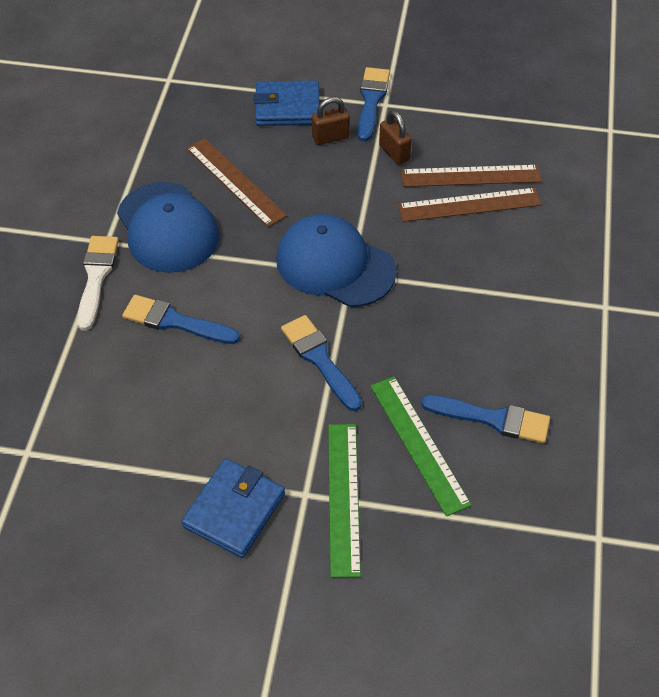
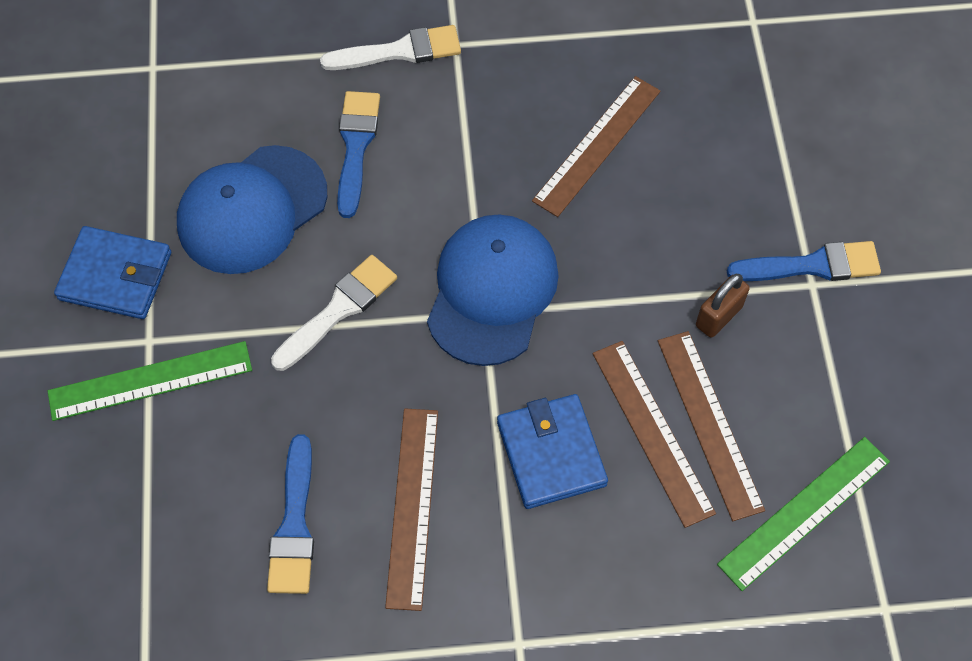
camera: 75 degrees right, 10 degrees up
(167, 228) = (496, 96): blue cap -> blue cap (252, 210)
(287, 107) = (756, 167): blue wallet -> blue wallet (551, 453)
(319, 359) = (339, 309): blue brush -> white brush
(330, 137) = (718, 232): brown padlock -> none
(419, 444) = (239, 446): green ruler -> green ruler (804, 512)
(494, 345) = (412, 506): none -> brown ruler

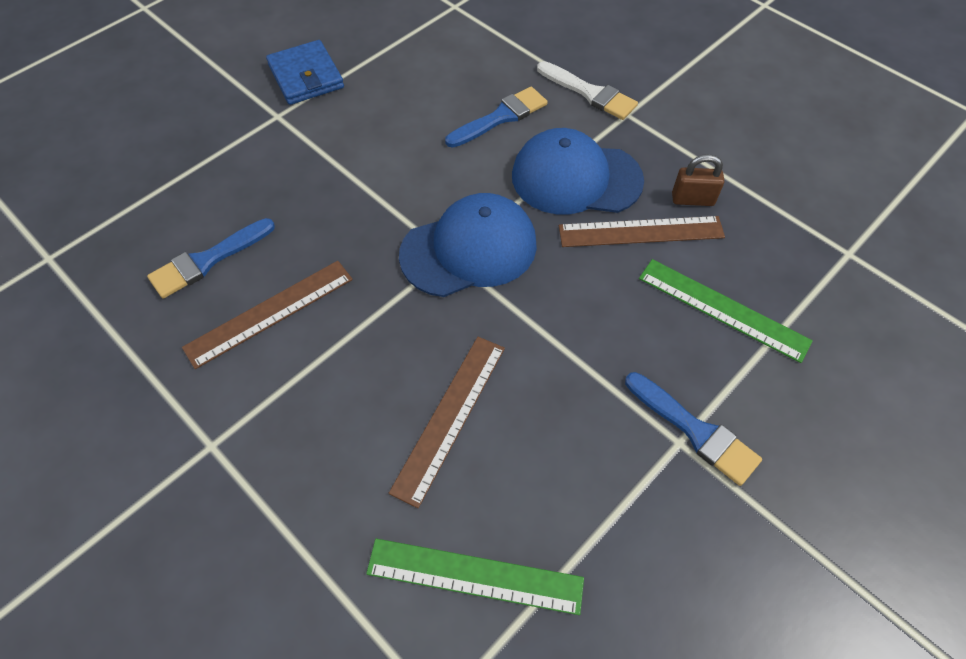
camera: 50 degrees right, 5 degrees down
(150, 381) = (251, 133): green ruler -> green ruler (723, 309)
(252, 210) = (407, 102): blue cap -> blue cap (576, 178)
(339, 309) = (379, 183): white brush -> none
(551, 453) = (376, 365): blue wallet -> none
(709, 423) = (491, 451): brown ruler -> none
(718, 316) = (586, 396): brown padlock -> brown padlock (692, 199)

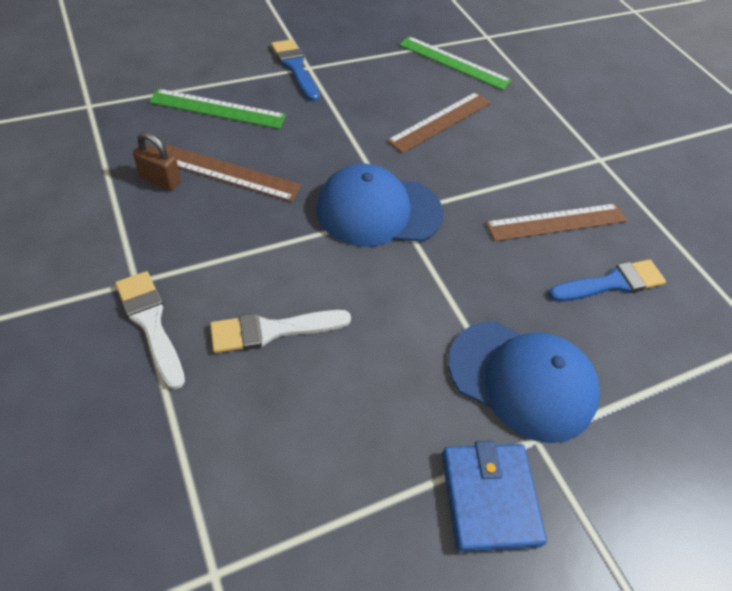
camera: 165 degrees left, 5 degrees down
(501, 117) = (272, 330): blue brush -> white brush
(576, 178) = (245, 235): blue cap -> blue cap (522, 379)
(723, 309) = (218, 109): green ruler -> green ruler turned 45 degrees counterclockwise

